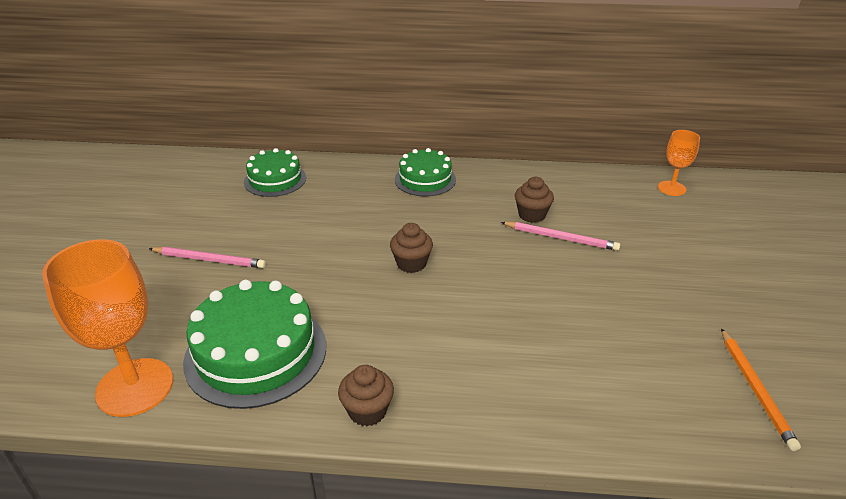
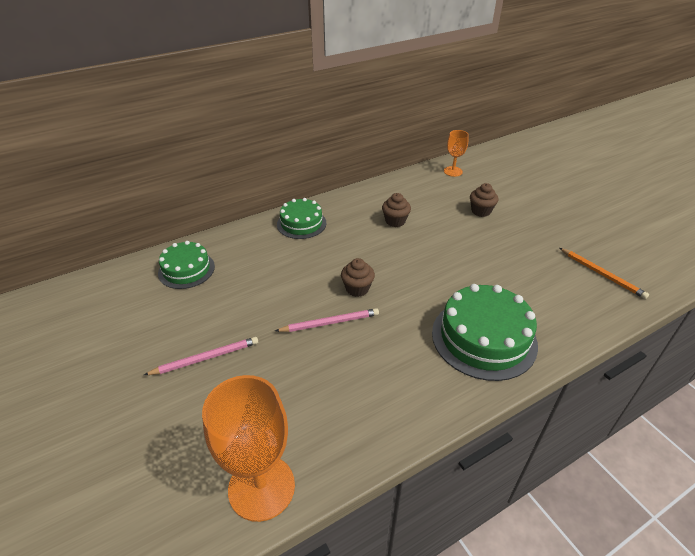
camera: 35 degrees left, 5 degrees up
(256, 353) = (323, 407): green cake -> green cake (484, 338)
(367, 411) = (437, 402): brown cupcake -> brown cupcake (481, 211)
(561, 238) = (427, 229): pink pencil -> pink pencil (330, 322)

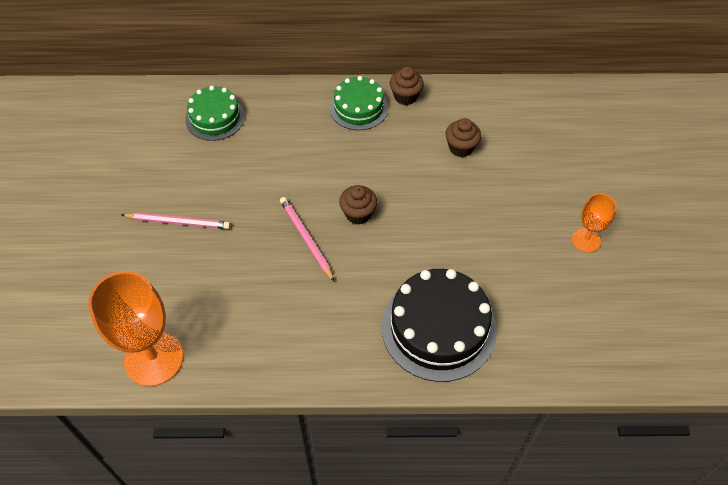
camera: 30 degrees right, 15 degrees up
(330, 322) = (306, 239): pink pencil -> pink pencil turned 135 degrees counterclockwise
(453, 171) = (589, 104): orange goblet -> orange goblet (586, 240)
(481, 211) = (572, 177): brown cupcake -> brown cupcake (405, 96)
(484, 338) = (438, 328): green cake -> black cake
(602, 274) = (638, 322): orange pencil -> none

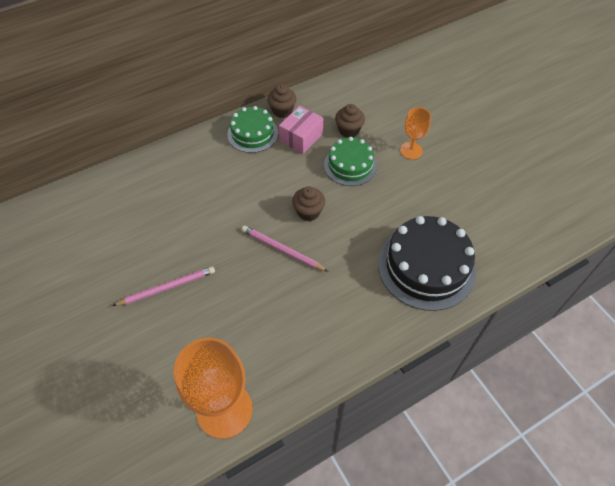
camera: 30 degrees left, 0 degrees up
(215, 117) = (140, 190): green cake -> green cake (350, 165)
(405, 133) = (301, 137): none -> pink box
(586, 240) = (478, 156): orange goblet -> orange goblet (411, 150)

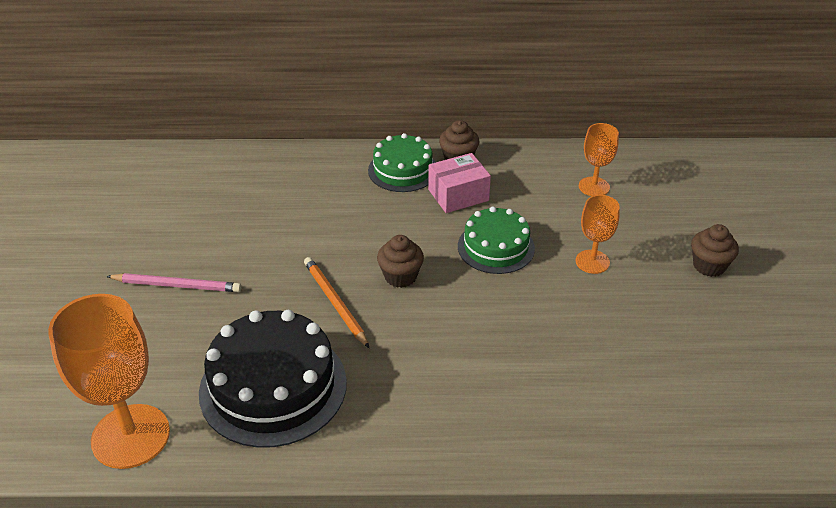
camera: 30 degrees right, 15 degrees down
(282, 250) = (335, 303): pink pencil -> orange pencil
(349, 130) = (526, 209): brown cupcake -> brown cupcake (709, 266)
(376, 97) = (594, 187): none -> orange goblet
(426, 266) = (503, 400): black cake -> black cake (273, 386)

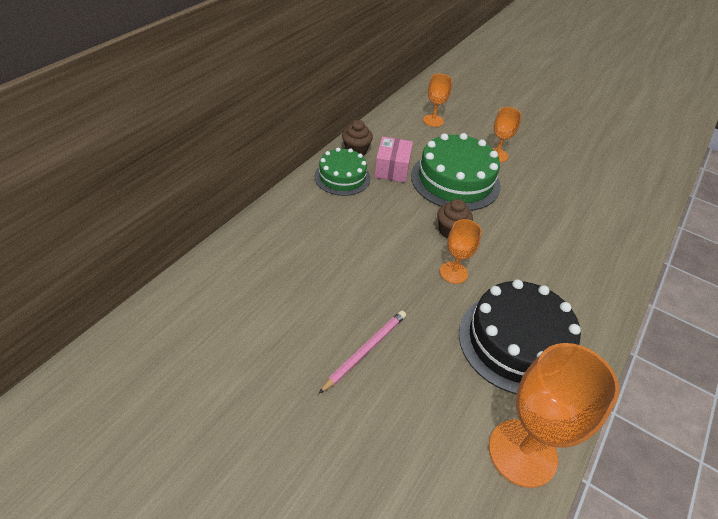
camera: 60 degrees left, 5 degrees up
(335, 303) = (453, 272): orange pencil -> orange goblet
(496, 247) = (455, 180): green cake -> green cake, size x1.63
(709, 266) = (529, 123): brown cupcake -> none

